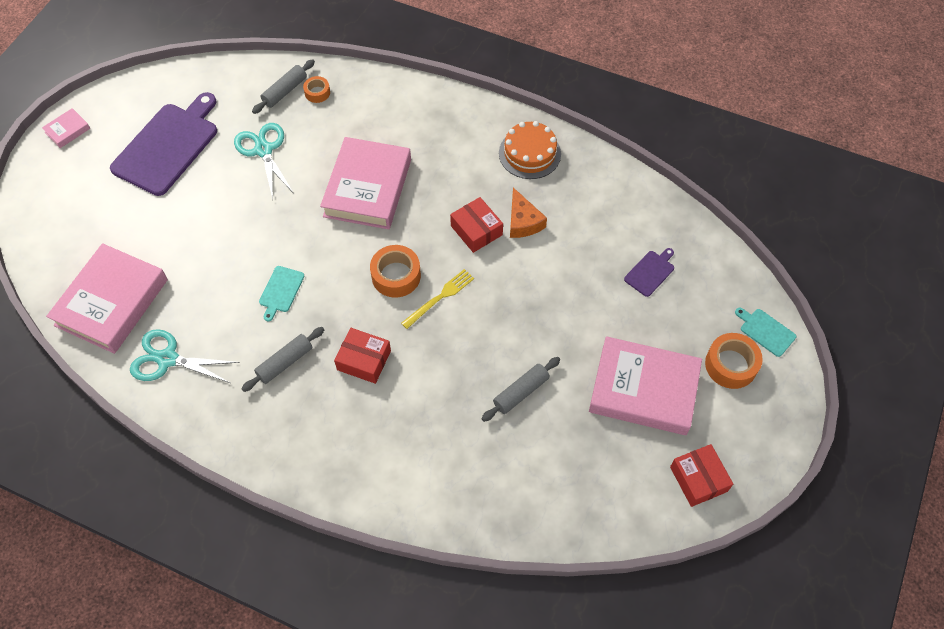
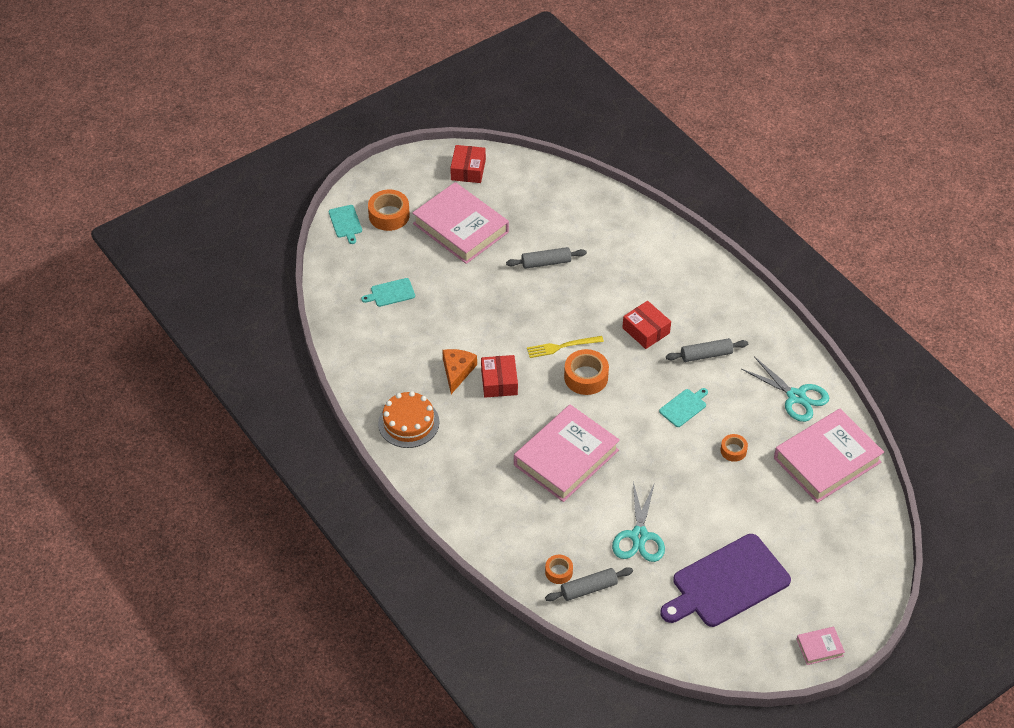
camera: 150 degrees left, 10 degrees down
(211, 268) = (733, 450): none -> orange tape
(650, 272) = (391, 293): purple cutting board -> turquoise cutting board

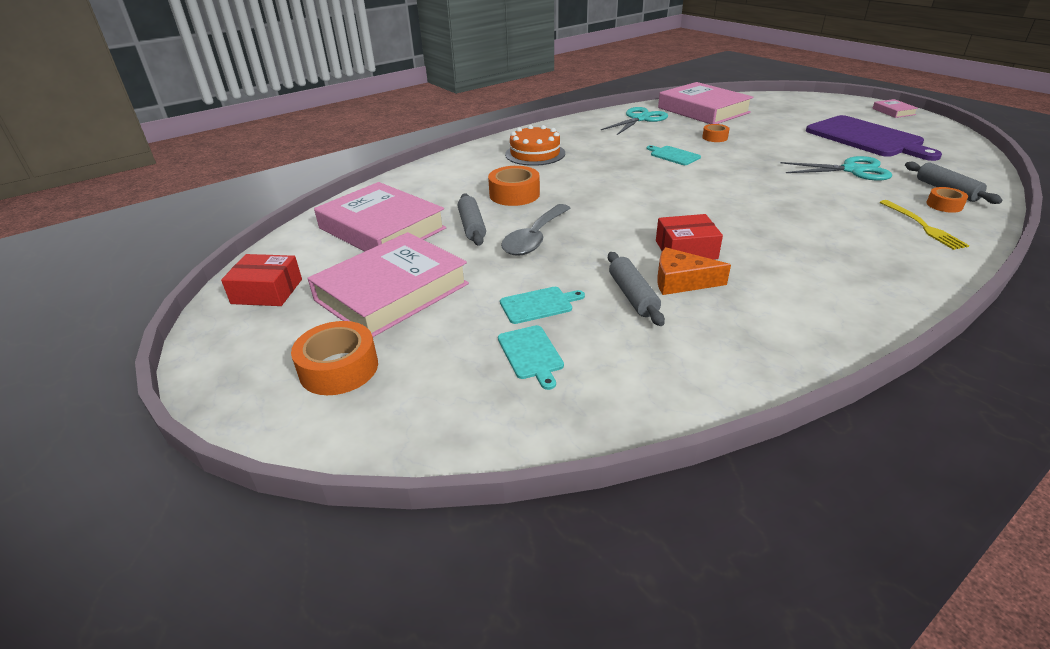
camera: 90 degrees left, 15 degrees down
(346, 223) = (340, 427): turquoise cutting board -> turquoise cutting board (538, 305)
(408, 423) = (803, 318): orange cake -> orange cake (535, 154)
(524, 298) = (534, 238): none -> grey spoon
(562, 346) = (612, 213): yellow fork -> yellow fork (922, 226)
(566, 457) = (780, 206): pink book -> pink book (382, 228)
(586, 377) = (654, 199): orange tape -> orange tape (514, 194)
(646, 330) = (576, 172): red box -> none
(706, 355) = (602, 148): grey rolling pin -> grey rolling pin (632, 296)

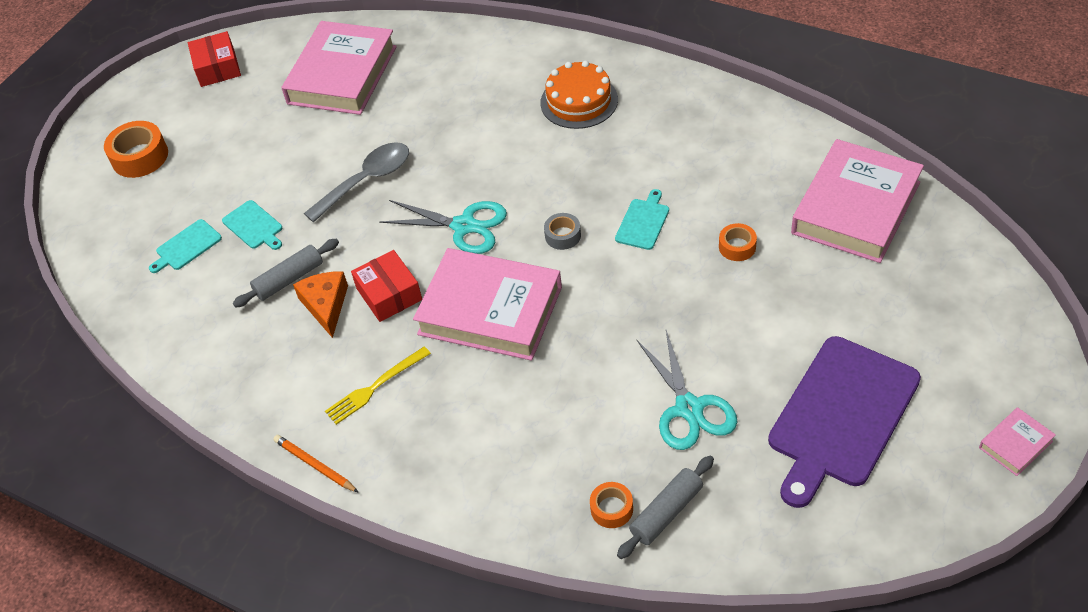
camera: 70 degrees right, 15 degrees up
(392, 292) = (241, 134): pink book -> pink book (490, 311)
(472, 226) = (371, 130): grey rolling pin -> none
(514, 194) = (457, 129): orange tape -> none
(534, 238) = (367, 181): grey spoon -> grey spoon turned 135 degrees clockwise
(640, 119) = (768, 152): turquoise scissors -> turquoise scissors (464, 226)
(667, 179) = (563, 236): none -> grey tape
(894, 319) = (315, 465): none -> orange pencil
(922, 226) = (535, 486): yellow fork -> yellow fork (375, 387)

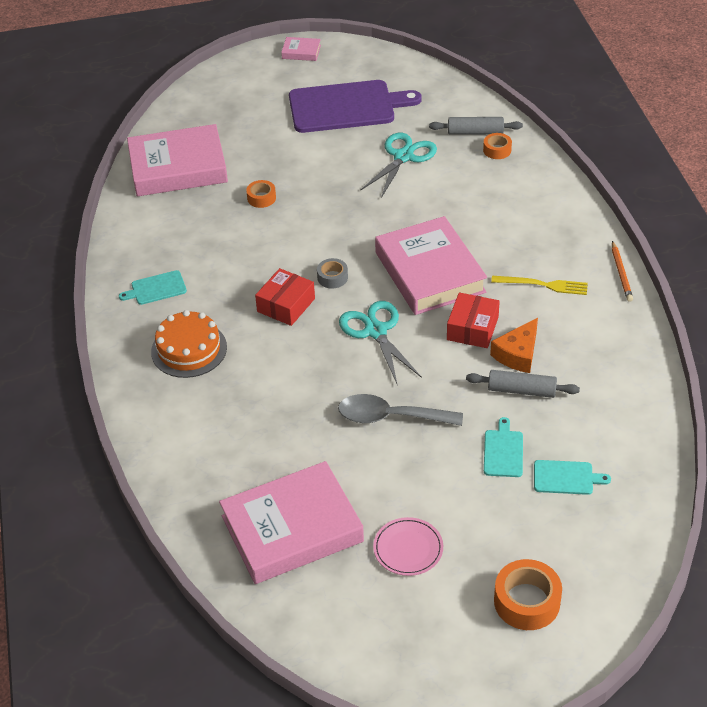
camera: 135 degrees left, 5 degrees down
(217, 68) = (371, 643): red box -> red box (286, 305)
(252, 123) = (408, 548): none -> pink plate
(643, 222) = (282, 248): turquoise cutting board -> turquoise cutting board (156, 288)

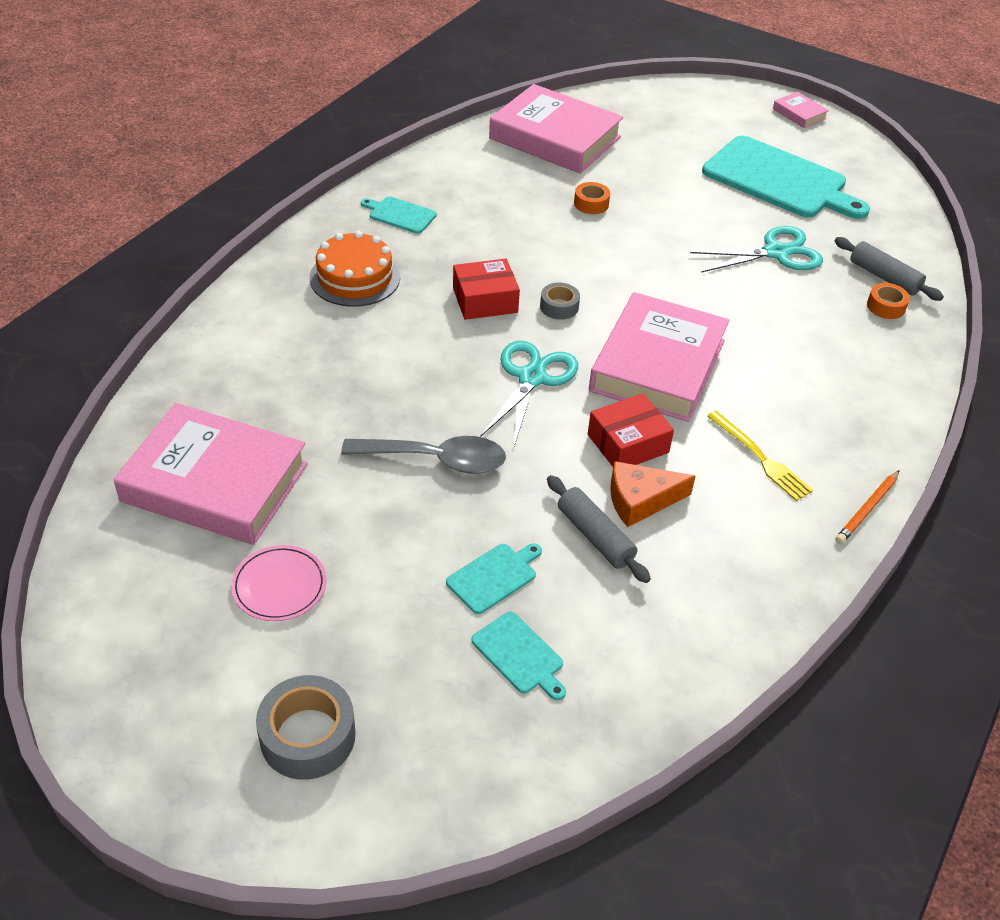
camera: 40 degrees right, 0 degrees up
(346, 106) = (779, 180): purple cutting board -> turquoise cutting board
(390, 417) = (436, 460): grey spoon -> grey spoon turned 135 degrees clockwise
(526, 601) = (308, 736): orange tape -> grey tape

